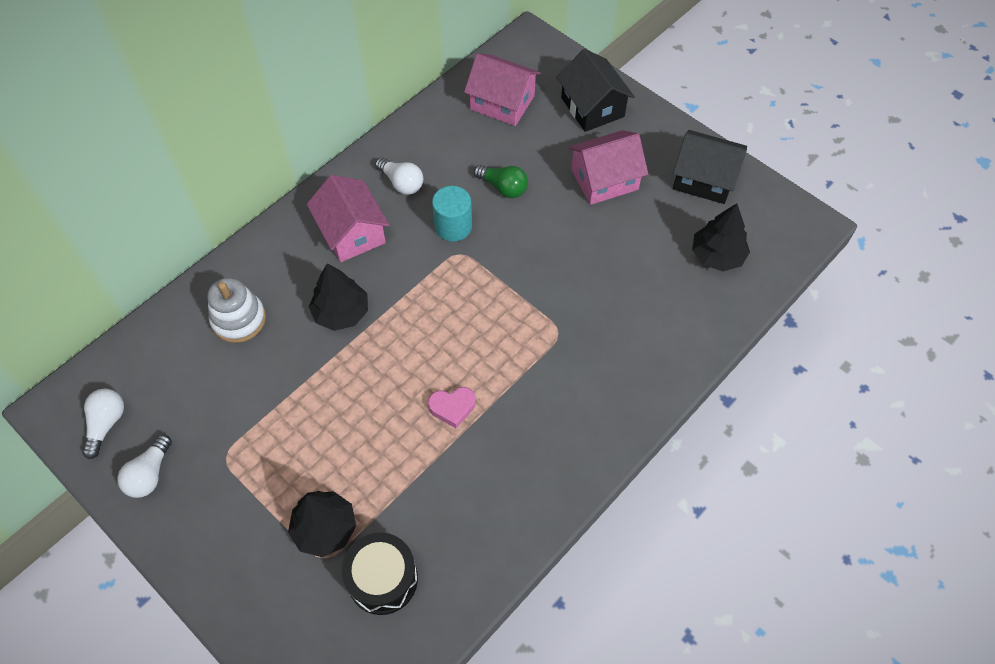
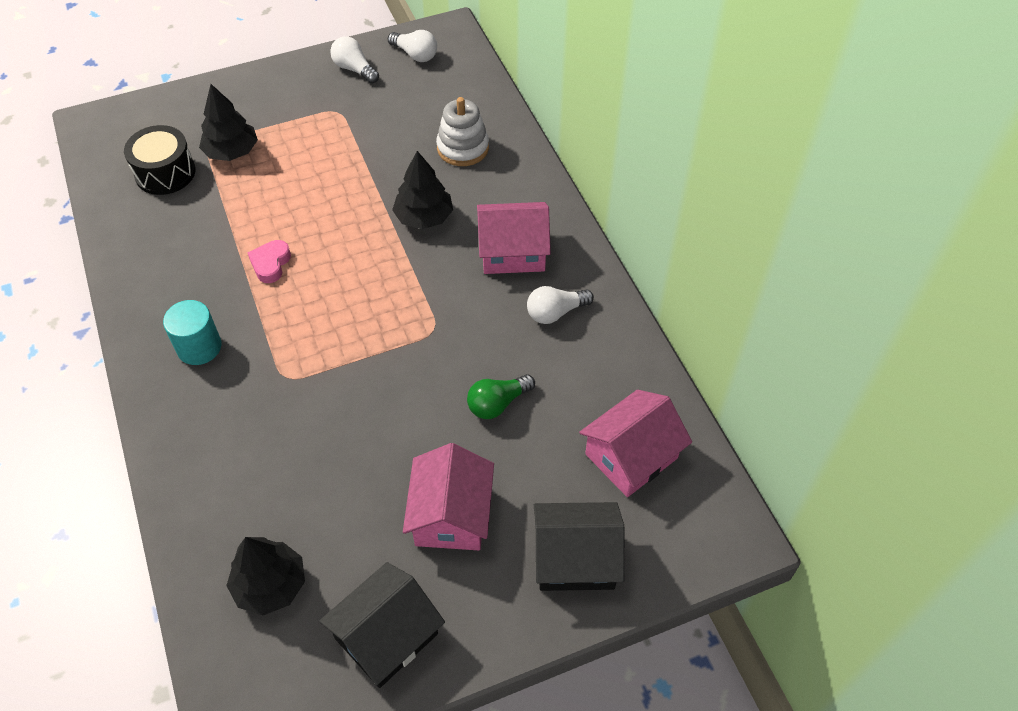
camera: 115 degrees right, 5 degrees down
(453, 226) = (471, 337): turquoise cylinder -> turquoise cylinder (199, 347)

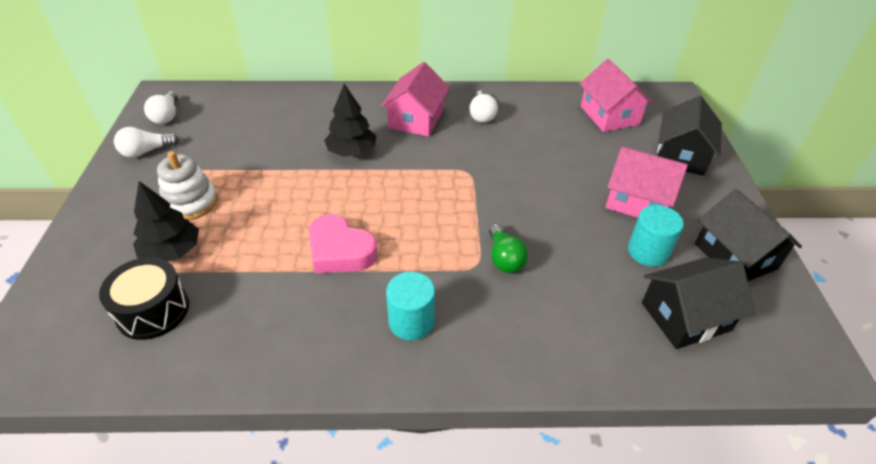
camera: 70 degrees left, 10 degrees down
(270, 264) = (340, 251): pink heart -> pink heart, size x1.61
(270, 585) = (685, 316): black tree -> black house
(362, 537) = (648, 251): none -> turquoise cylinder
(415, 54) = (166, 116): white light bulb -> white light bulb turned 120 degrees clockwise
(463, 148) = (295, 117): white stacking toy -> white stacking toy (191, 203)
(498, 403) = (549, 158): green light bulb -> green light bulb (504, 258)

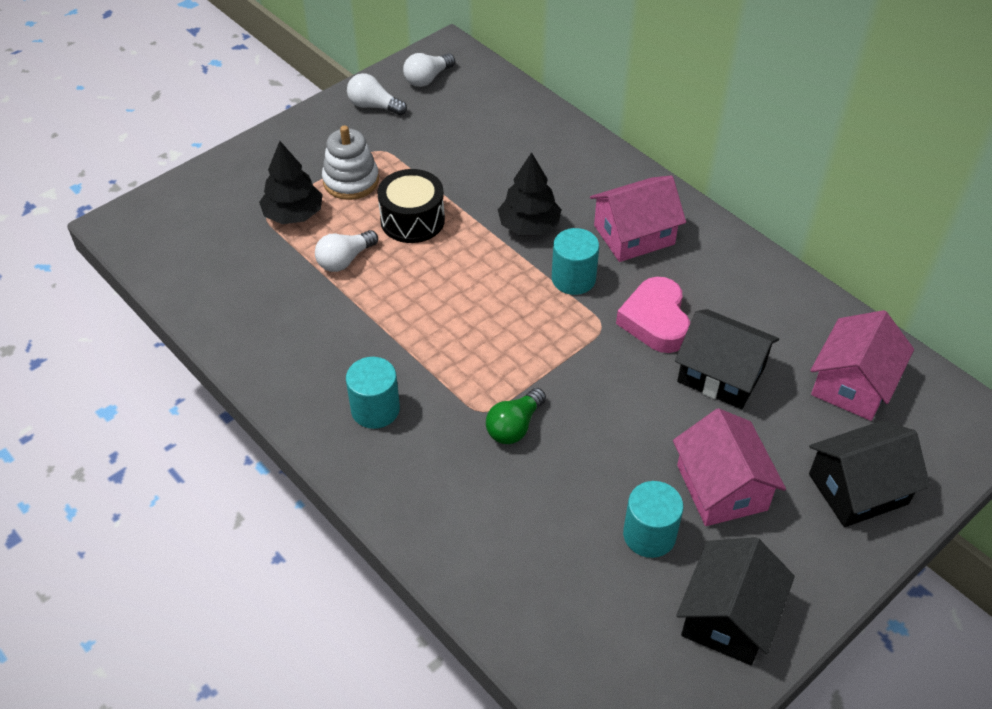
camera: 50 degrees right, 5 degrees up
(153, 310) = (234, 252): black drum -> black drum (412, 220)
(340, 251) = (401, 310): pink heart -> pink heart (655, 321)
(417, 160) = (573, 279): none -> turquoise cylinder
(481, 115) = (707, 278): white light bulb -> white light bulb (345, 260)
(685, 316) = (587, 609): black house -> black house (721, 374)

